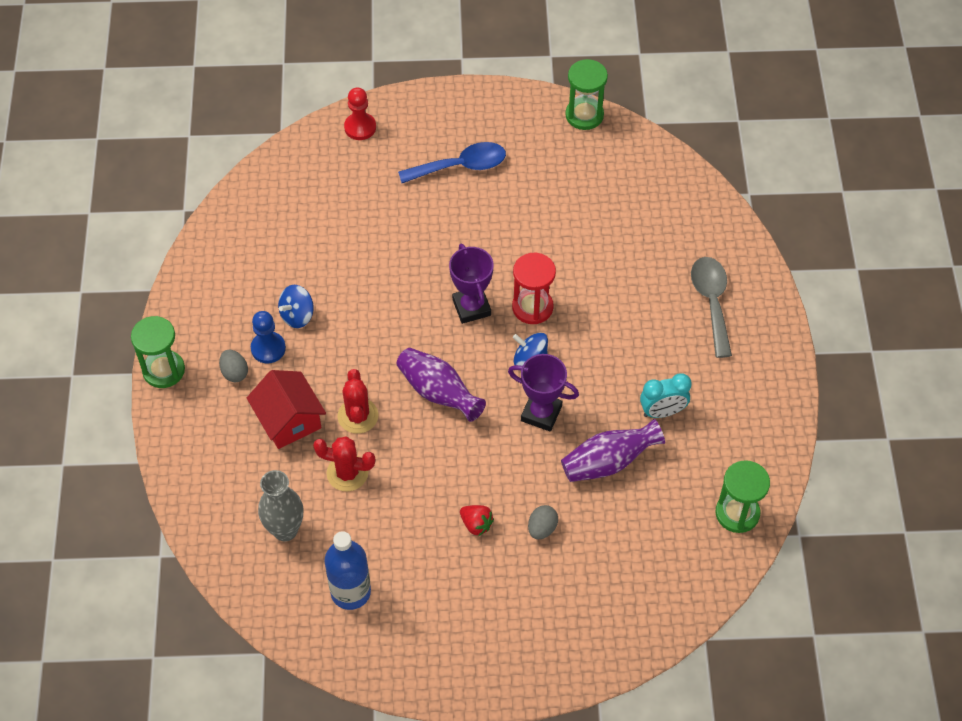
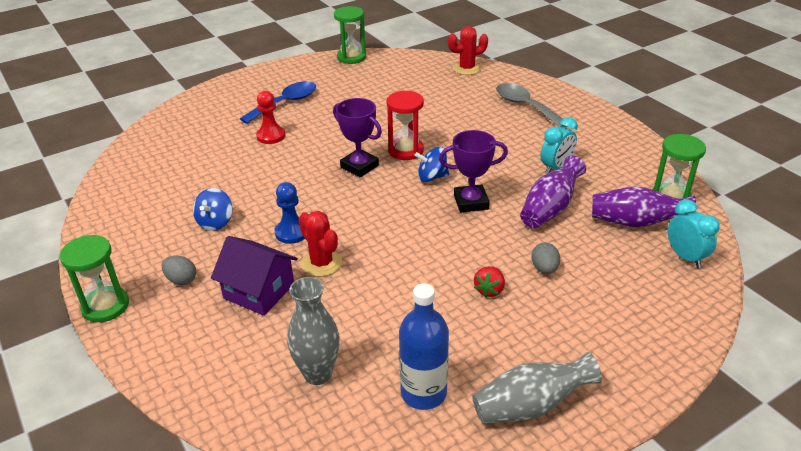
camera: 30 degrees left, 20 degrees down
(268, 348) = (203, 252): blue pawn -> blue pawn (292, 232)
(289, 420) = (259, 291): red house -> purple house
(347, 473) = (344, 305): red cactus -> red cactus (467, 68)
(360, 127) = (190, 109): red pawn -> red pawn (271, 136)
(420, 649) = (530, 406): none -> grey vase
(438, 392) = (378, 222): purple vase -> purple vase (635, 223)
(476, 524) = (489, 290): red strawberry -> red strawberry turned 105 degrees clockwise
(680, 586) = (685, 257): none -> turquoise clock

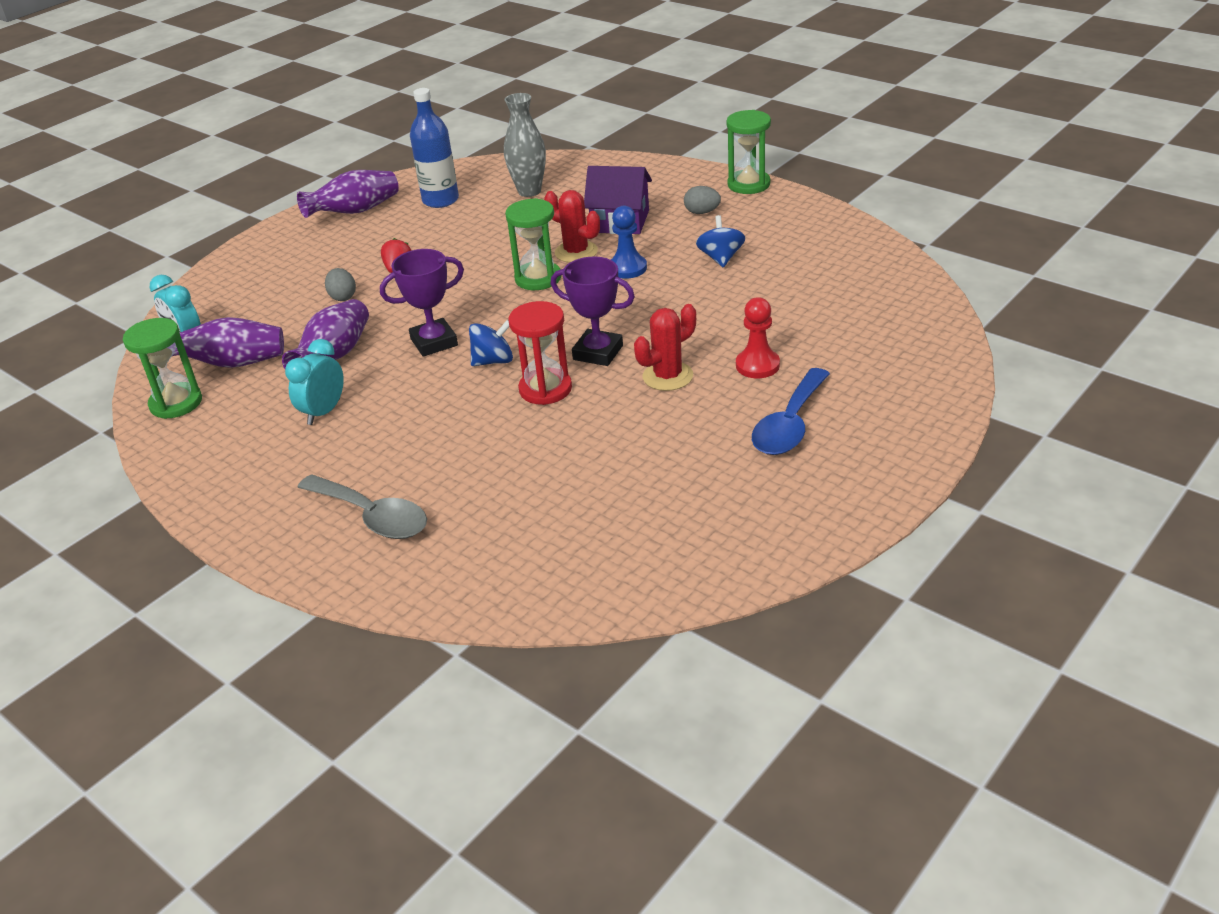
camera: 165 degrees right, 0 degrees up
(351, 57) = (758, 567): green hourglass -> green hourglass (538, 278)
(467, 68) = (500, 592): red cactus -> red cactus (667, 376)
(530, 406) = (355, 211): grey vase -> purple vase

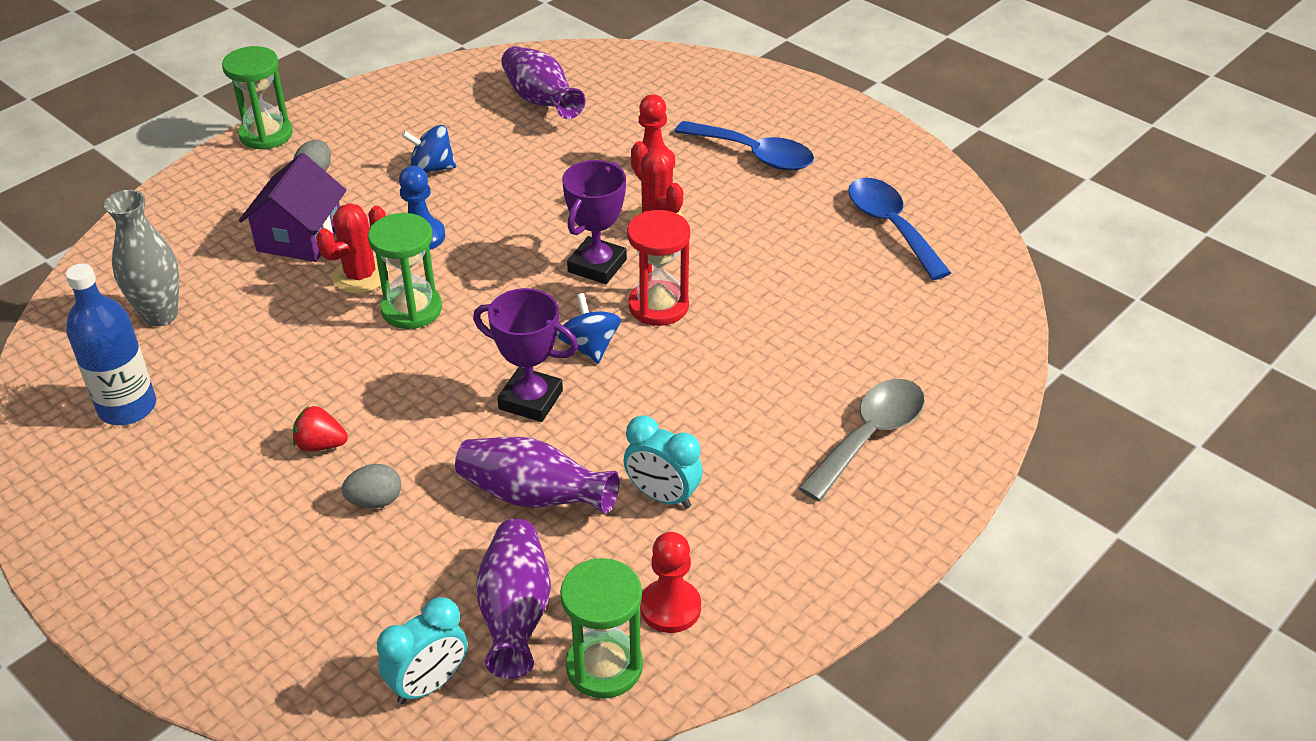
camera: 90 degrees left, 5 degrees up
(216, 426) = (670, 608): none -> red pawn
(355, 211) = (101, 507): purple vase -> purple vase (541, 101)
(434, 342) = (530, 400): purple trophy -> purple trophy turned 45 degrees counterclockwise
(681, 523) = (891, 226): none -> blue spoon

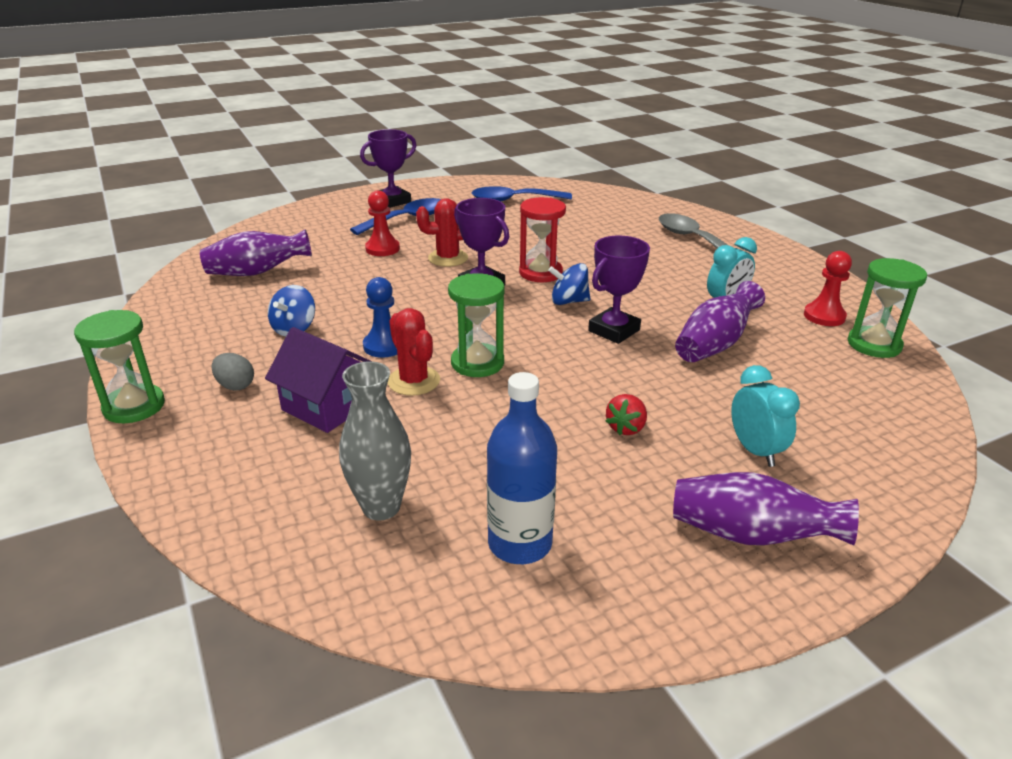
camera: 70 degrees left, 10 degrees down
(375, 501) = (702, 409): grey egg -> none
(429, 684) = (894, 411): turquoise clock -> turquoise clock (755, 451)
(515, 613) = (827, 368): purple vase -> purple vase (750, 535)
(806, 125) = (392, 201): none -> purple trophy

